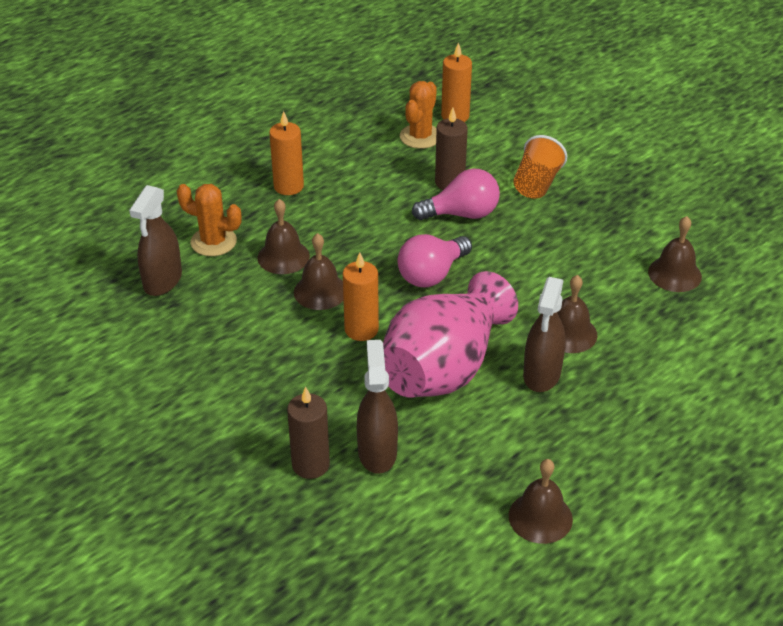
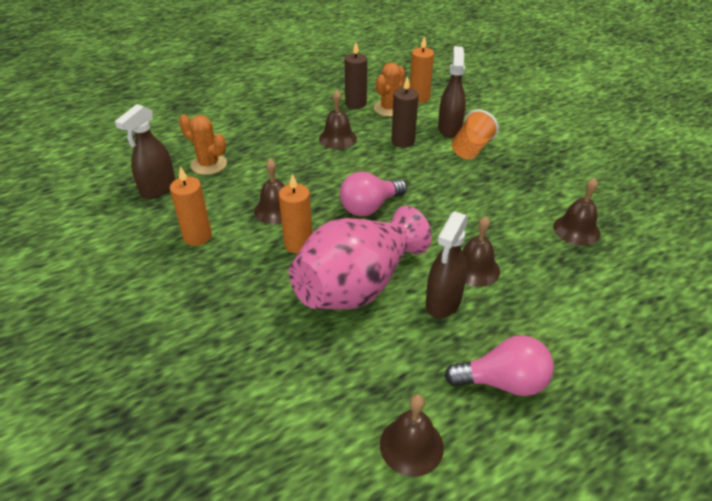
camera: 10 degrees right, 0 degrees up
(283, 256) = (257, 181): brown bell -> brown bell (337, 138)
(288, 186) = (280, 132): orange candle -> orange candle (197, 236)
(310, 465) = (213, 358): brown candle -> brown candle (355, 104)
(377, 452) = (276, 354): brown spray bottle -> brown spray bottle (449, 128)
(462, 214) = (406, 165): pink light bulb -> pink light bulb (503, 382)

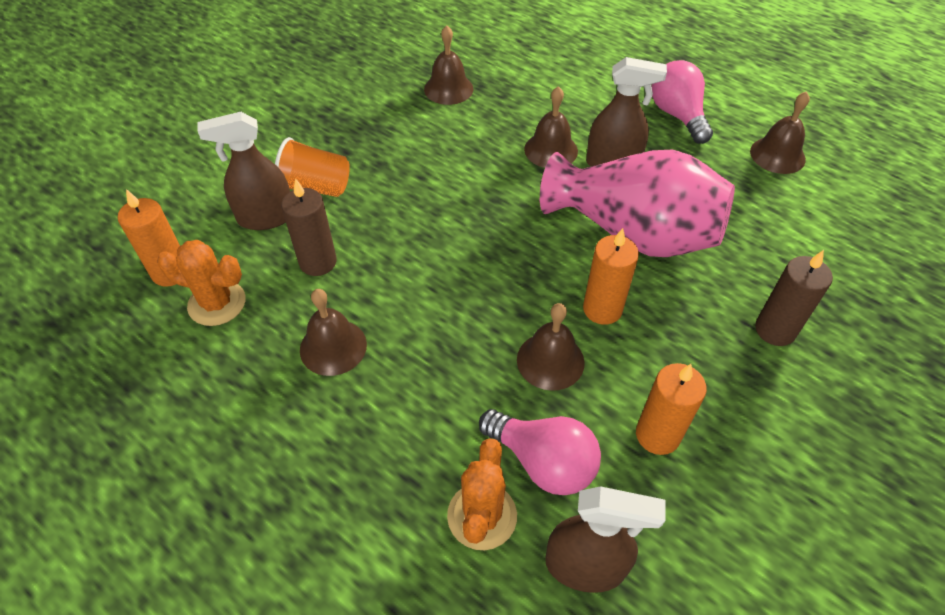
camera: 110 degrees left, 10 degrees up
(355, 104) = (207, 356): brown candle -> brown candle (775, 330)
(369, 207) = (492, 259): pink light bulb -> pink light bulb (543, 462)

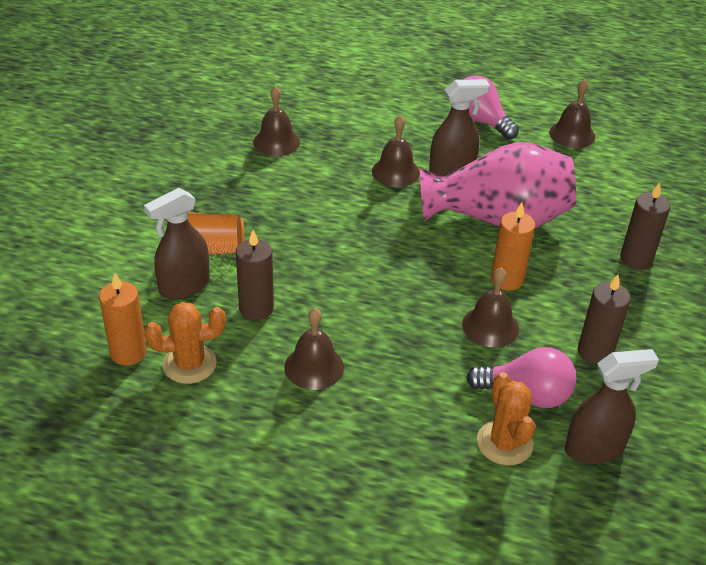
camera: 25 degrees left, 10 degrees down
(657, 435) = (595, 352): orange candle -> brown candle

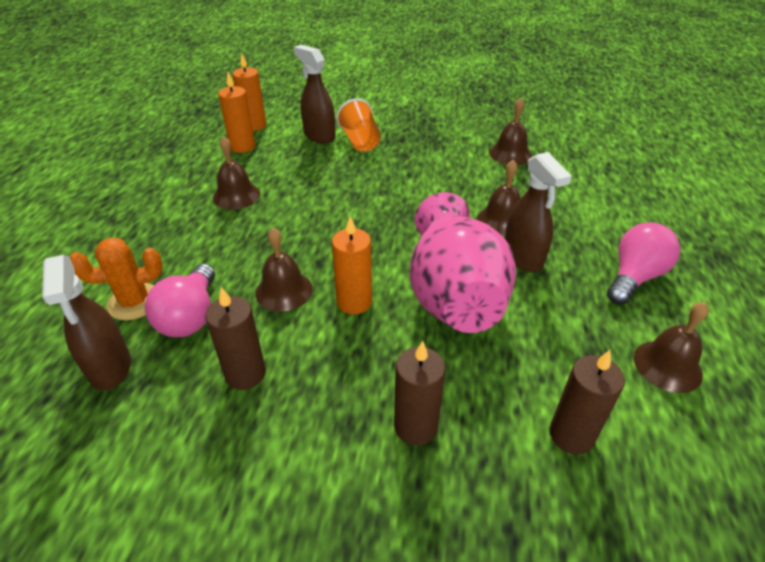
camera: 85 degrees right, 0 degrees up
(189, 364) = (242, 146): orange cactus -> orange candle
(256, 308) = (299, 165): brown candle -> brown candle (571, 435)

